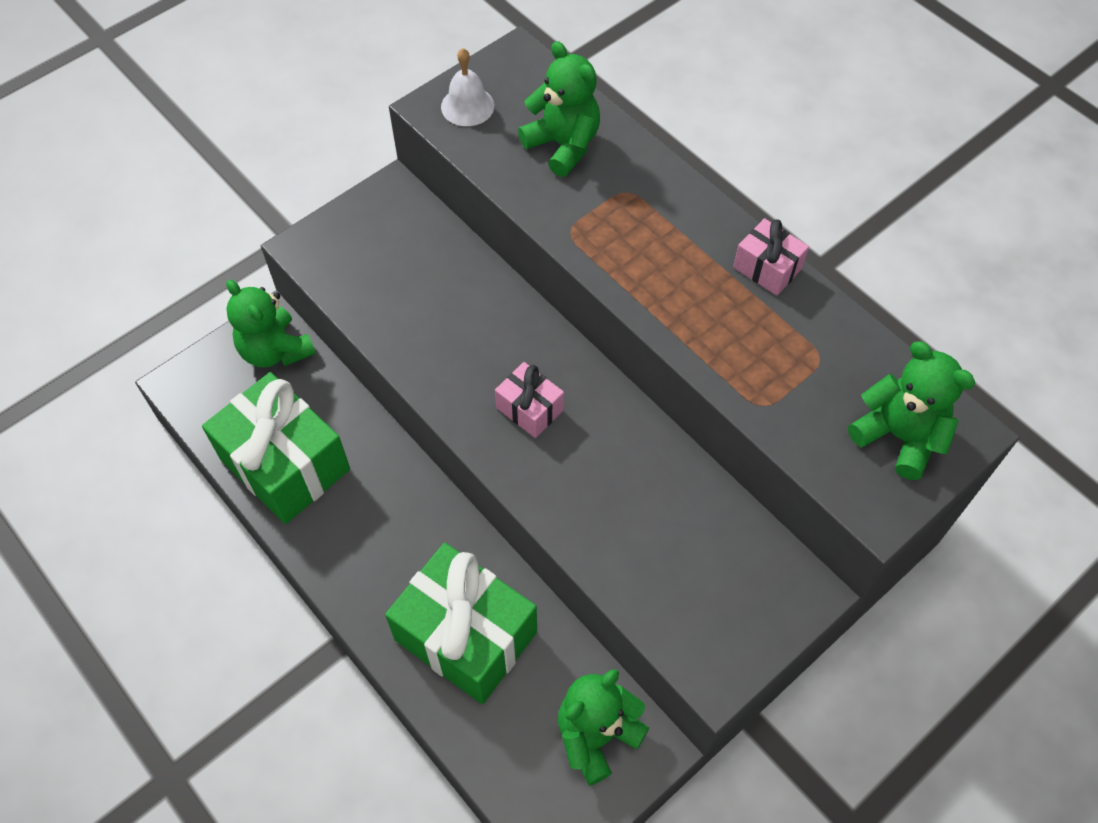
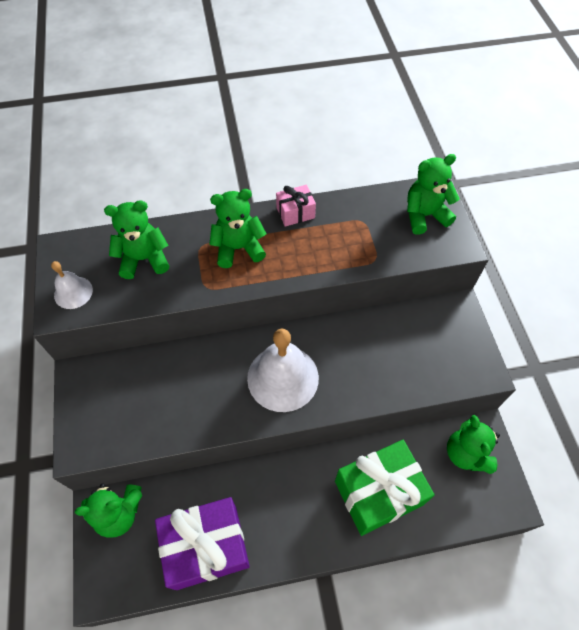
camera: 60 degrees left, 0 degrees up
(285, 464) = (206, 547): green gift -> purple gift
(529, 409) = (283, 378): pink gift -> white bell
(655, 234) = (238, 248): none -> green teddy bear

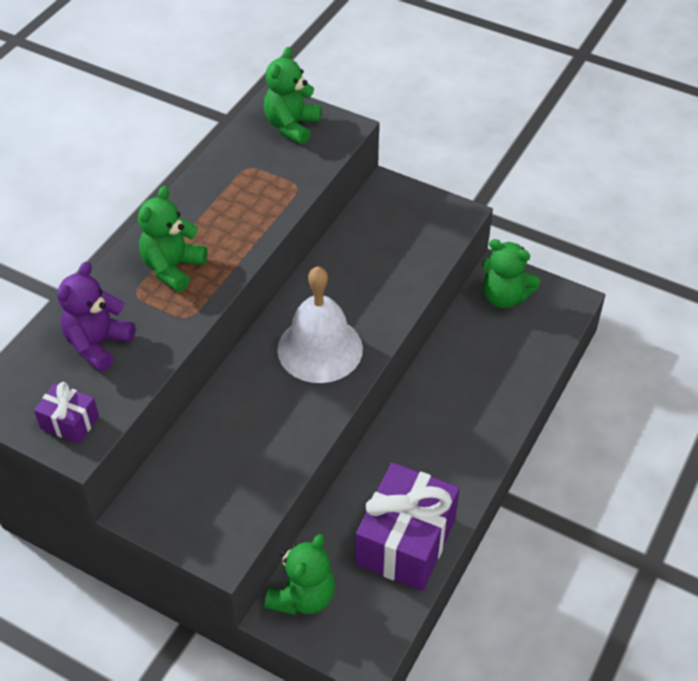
camera: 50 degrees left, 10 degrees down
(73, 292) = (69, 422): white bell -> purple gift
(144, 259) = (98, 344): green teddy bear -> purple teddy bear
(295, 213) = (183, 204): pink gift -> none
(378, 493) = (479, 380): green gift -> none

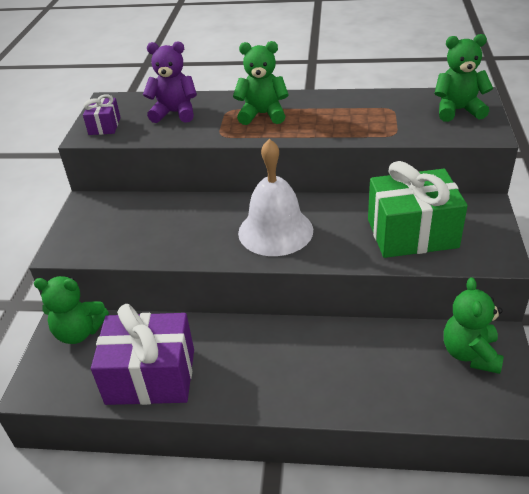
camera: 70 degrees right, 10 degrees down
(391, 252) = (412, 233): none -> green gift

